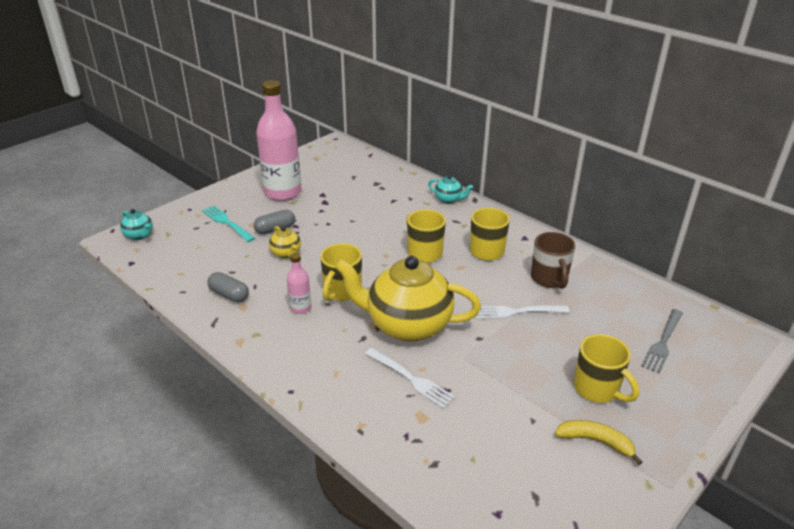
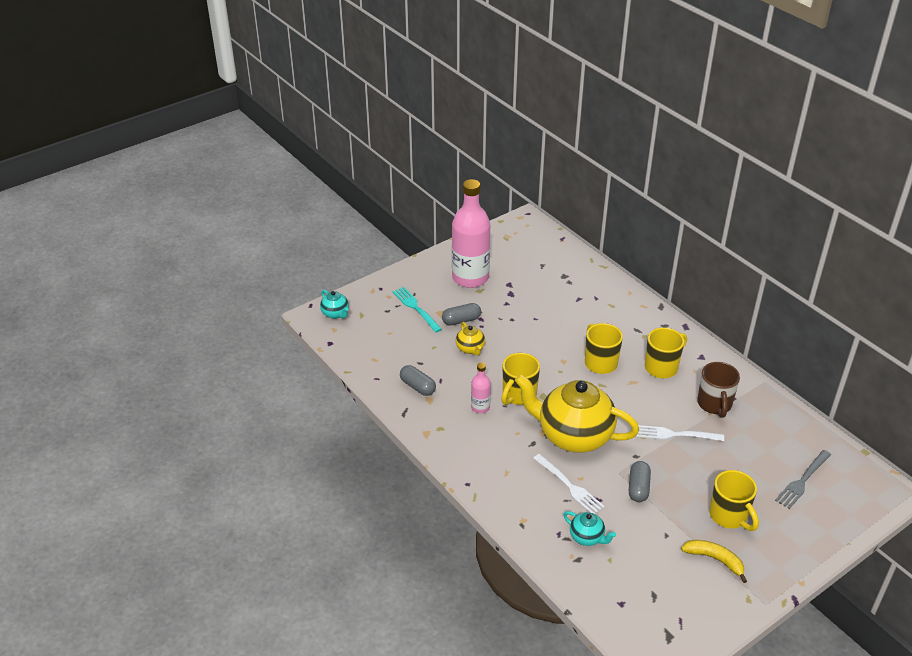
camera: 10 degrees right, 5 degrees up
(449, 200) = (634, 304): turquoise teapot -> turquoise teapot (587, 537)
(489, 371) = (638, 488): none -> grey capsule

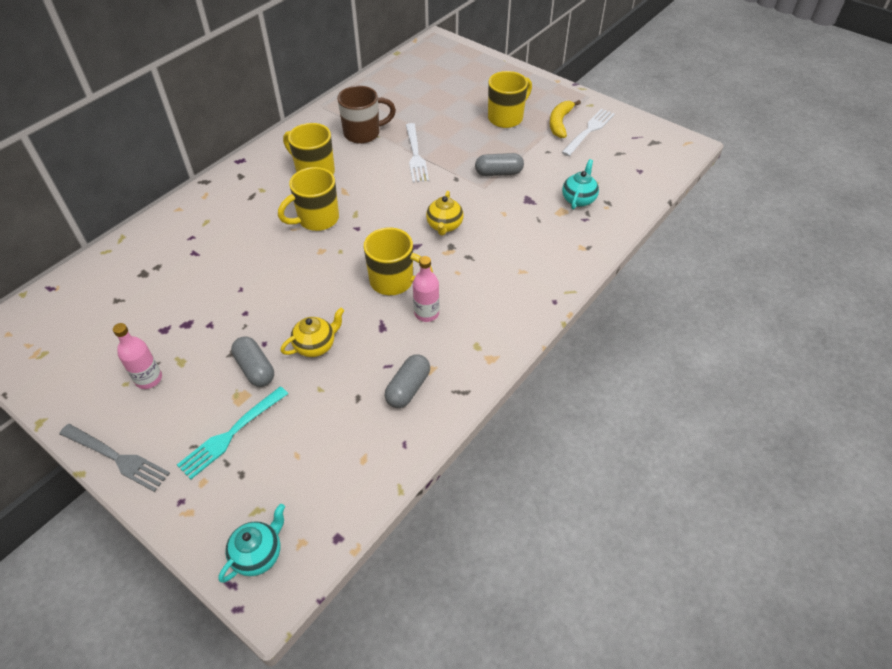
camera: 105 degrees left, 10 degrees up
(470, 278) = (149, 379): pink bottle -> pink bottle, size x0.45
(569, 486) = (519, 219): white fork -> white fork (589, 131)
(573, 435) = (444, 226): yellow teapot -> yellow teapot, size x0.43
(802, 481) = (445, 82): grey fork -> grey fork (117, 458)

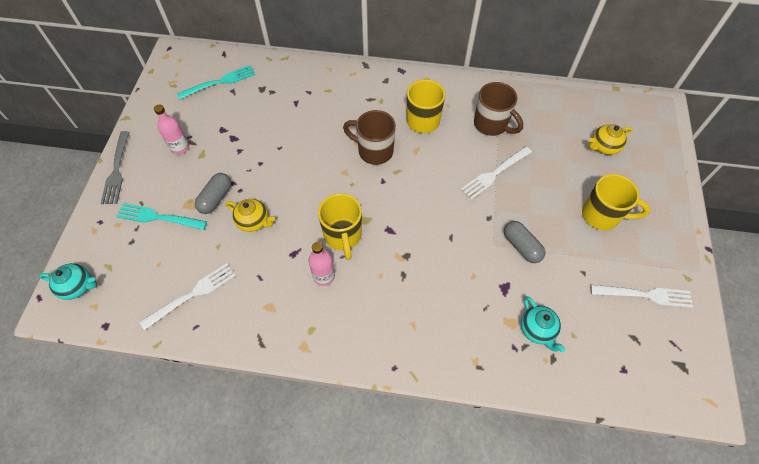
camera: 60 degrees right, 10 degrees up
(90, 307) = (219, 82): none -> turquoise fork
(317, 219) = (374, 151): yellow mug -> brown mug
(362, 434) = (192, 294): none -> white fork
(408, 388) = (245, 302): grey capsule -> none
(444, 226) = (426, 239): yellow teapot -> yellow teapot (603, 147)
(560, 123) = (634, 264): yellow banana -> none
(578, 199) = (537, 330): turquoise teapot -> turquoise teapot turned 75 degrees clockwise

